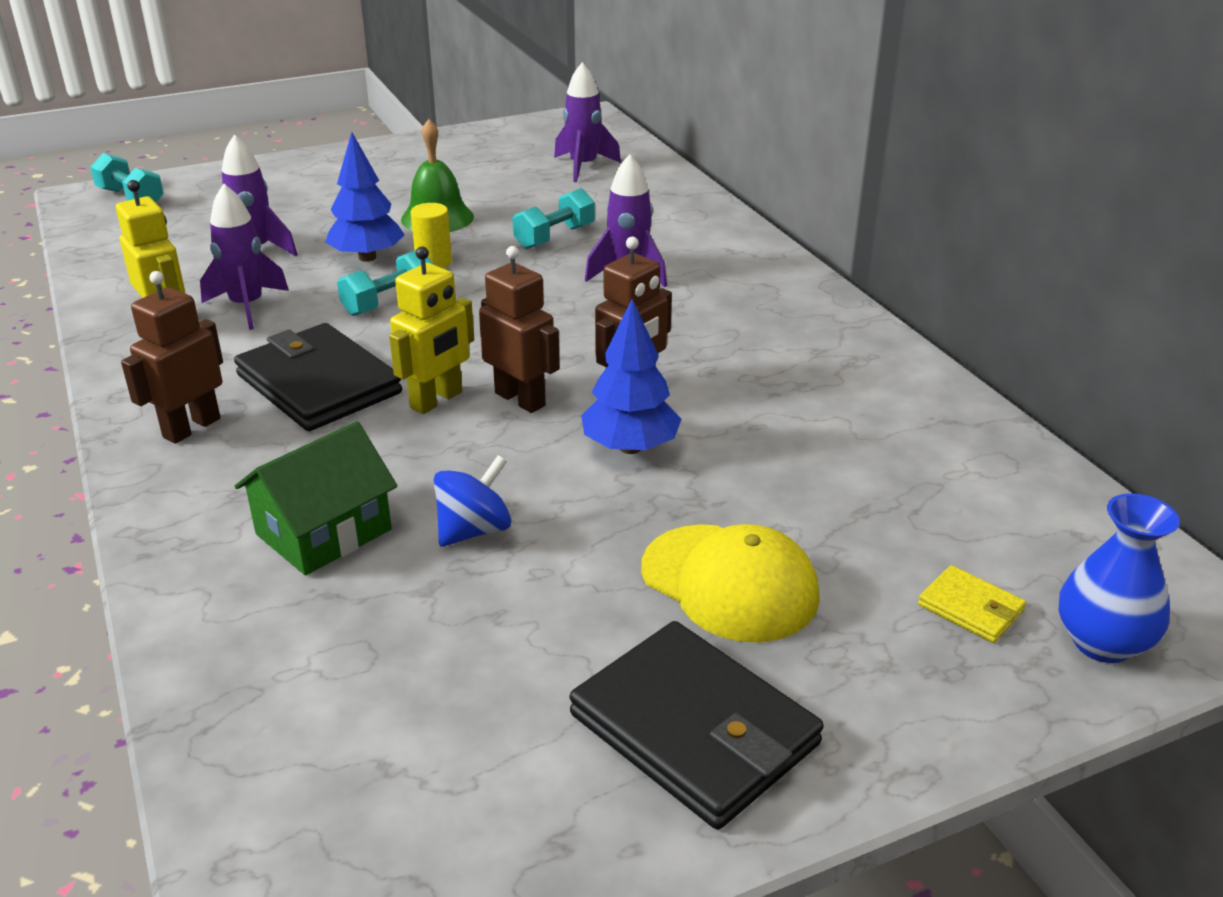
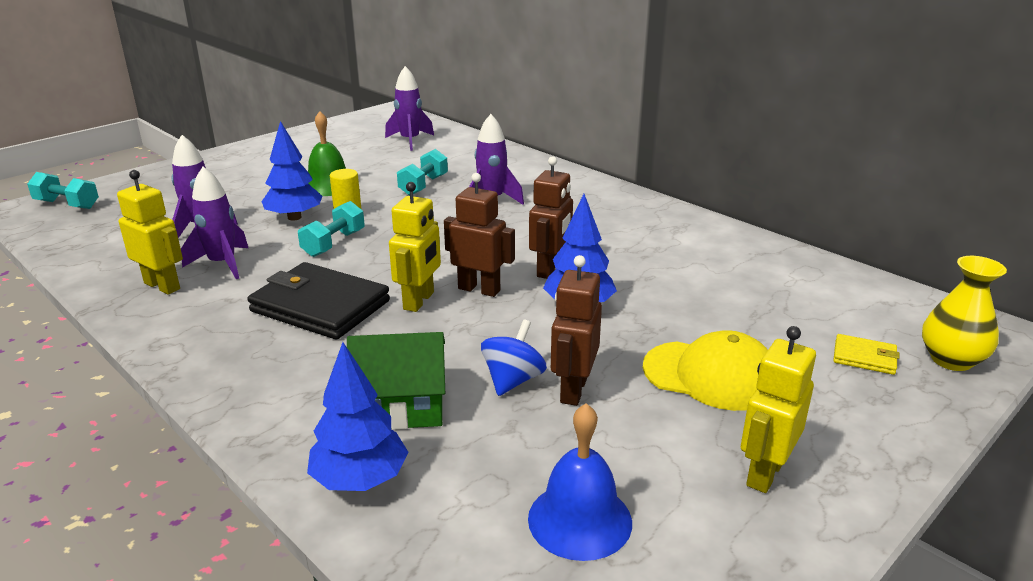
camera: 20 degrees left, 5 degrees down
(191, 427) = (238, 355): brown robot -> brown robot (573, 390)
(220, 610) = (360, 480): none -> blue tree
(324, 532) = (401, 405): green house -> green house turned 60 degrees clockwise
(424, 724) = (580, 520): none -> blue bell
(694, 729) = (764, 473): black wallet -> yellow robot
(1102, 642) = (951, 360): blue vase -> yellow vase

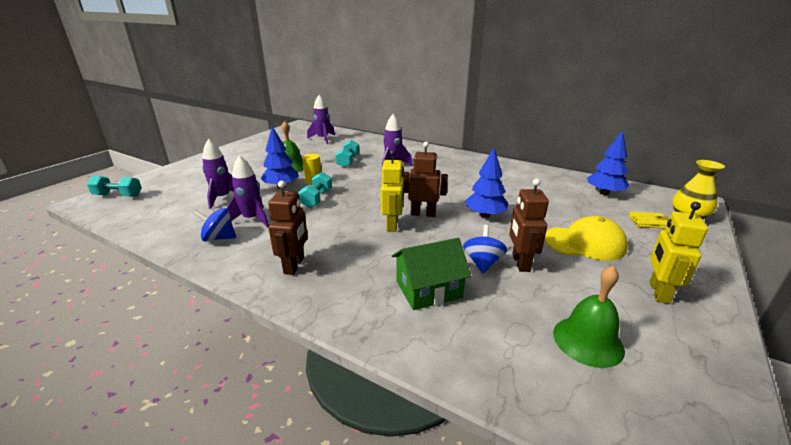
camera: 15 degrees left, 0 degrees up
(162, 286) = (219, 238): yellow robot -> blue spinning top
(320, 306) = (334, 236): black wallet -> none
(360, 480) = (438, 343): blue tree -> blue tree (604, 193)
(550, 269) = (454, 198): brown robot -> brown robot (294, 265)
(580, 520) = (588, 341): blue bell -> green bell

